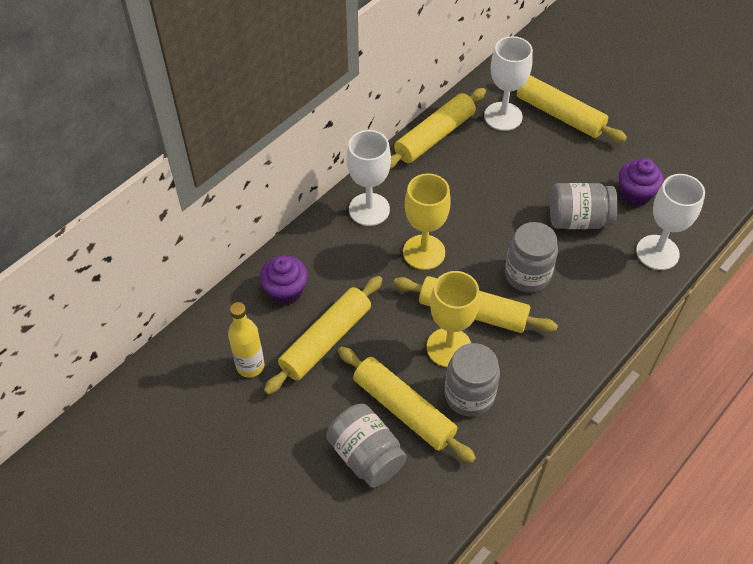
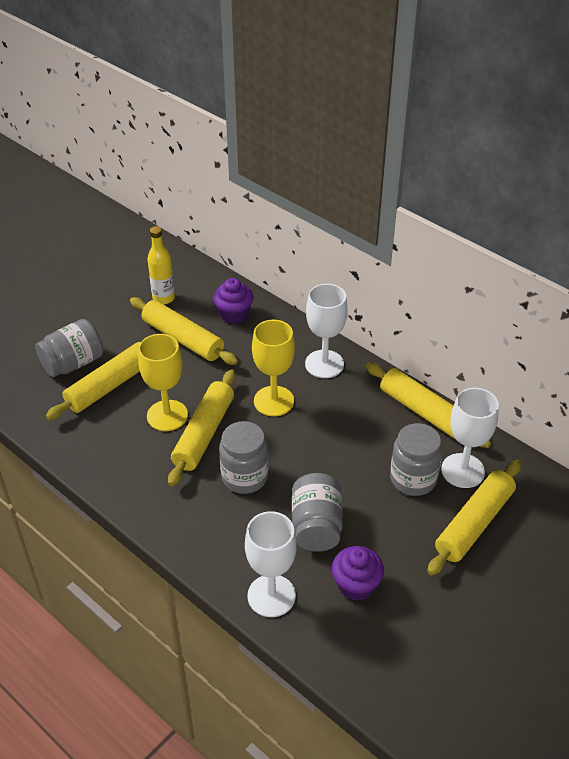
camera: 90 degrees right, 10 degrees down
(469, 395) = (117, 427): grey jar -> grey jar (413, 479)

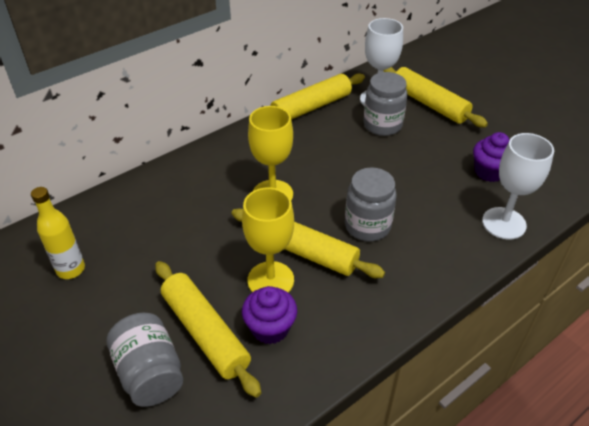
camera: 80 degrees left, 0 degrees up
(182, 339) = (152, 257): yellow rolling pin -> none
(234, 314) = (132, 210): purple cupcake -> purple cupcake (270, 328)
(316, 526) = (429, 186): grey jar -> none
(324, 364) = (233, 155): white goblet -> none

